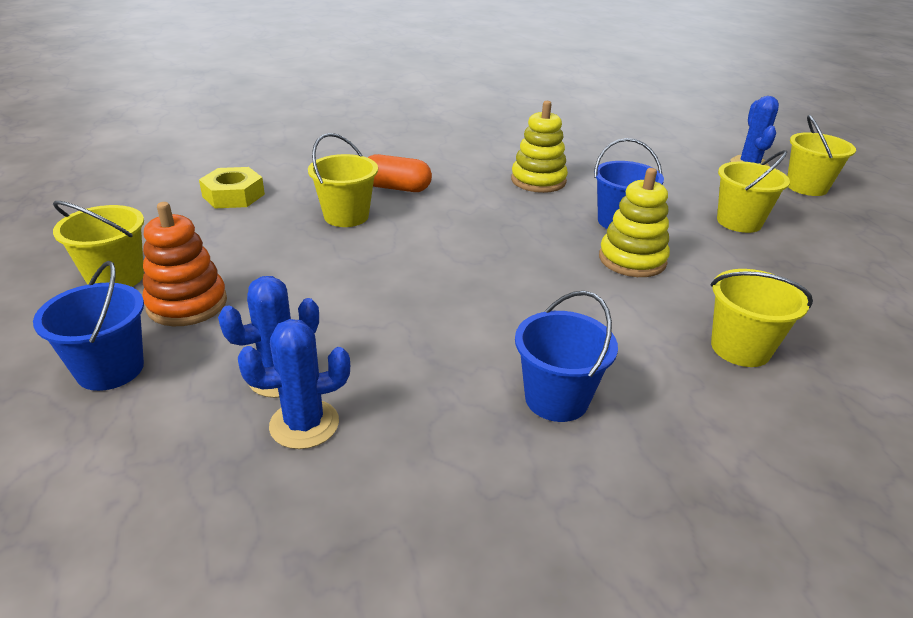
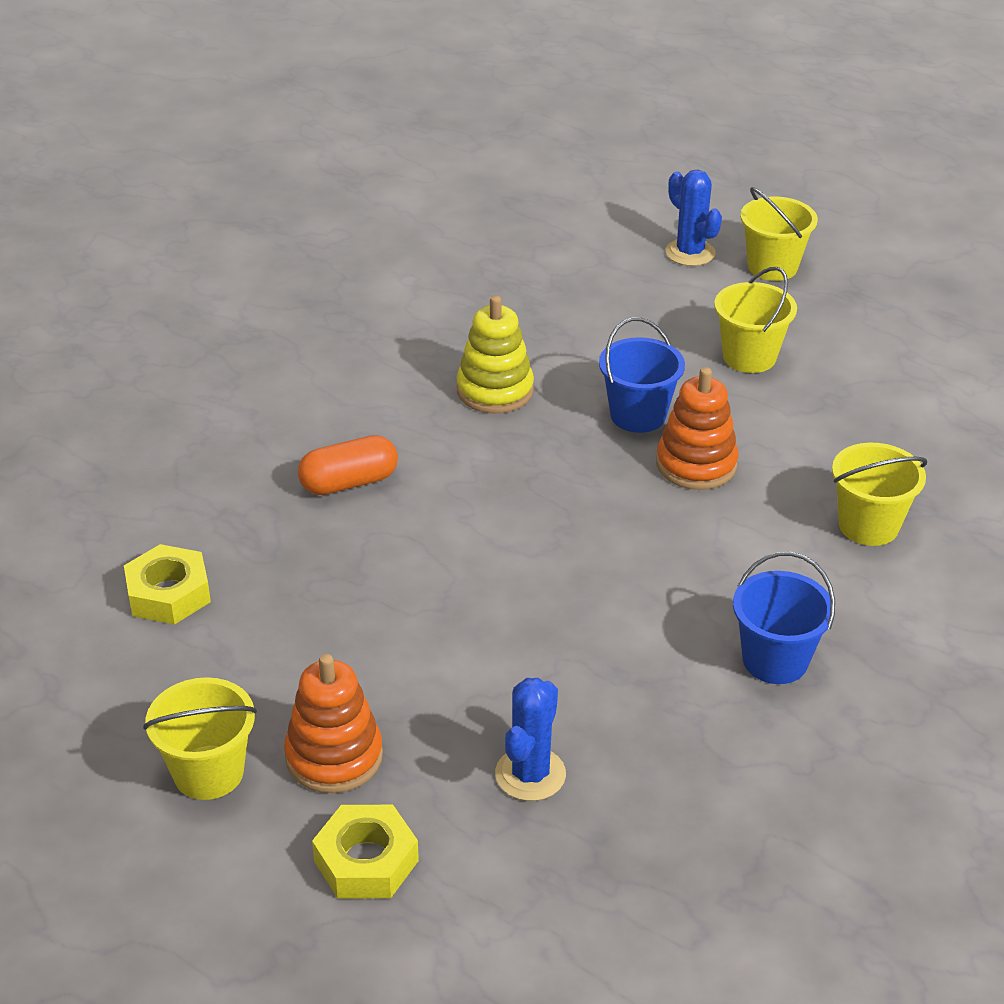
camera: 35 degrees left, 5 degrees up
(110, 369) = (366, 861): blue bucket -> yellow nut
(304, 424) = (607, 802): blue cactus -> none
(346, 216) = (346, 555): yellow bucket -> none
(632, 260) = (696, 464): yellow stacking toy -> orange stacking toy

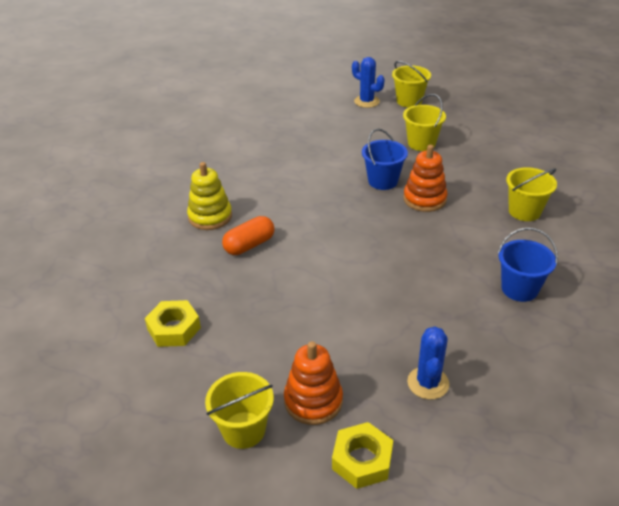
camera: 15 degrees left, 0 degrees up
(495, 390) = (304, 183): yellow stacking toy -> yellow stacking toy (210, 216)

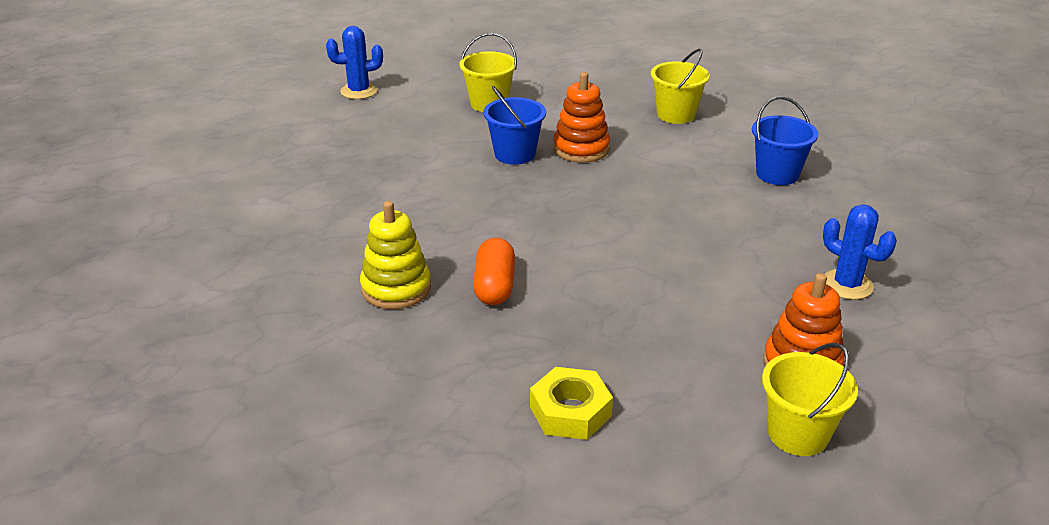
camera: 50 degrees left, 5 degrees down
(362, 460) = (912, 375): yellow nut -> none
(409, 101) = (404, 71): yellow bucket -> none

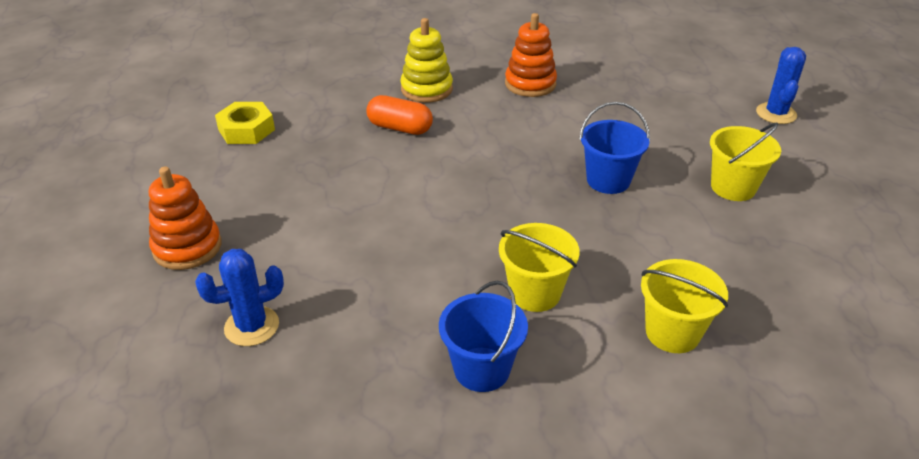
camera: 110 degrees right, 5 degrees up
(581, 149) = (604, 226): orange stacking toy -> orange stacking toy (530, 84)
(798, 434) = (132, 216): yellow bucket -> yellow bucket (535, 293)

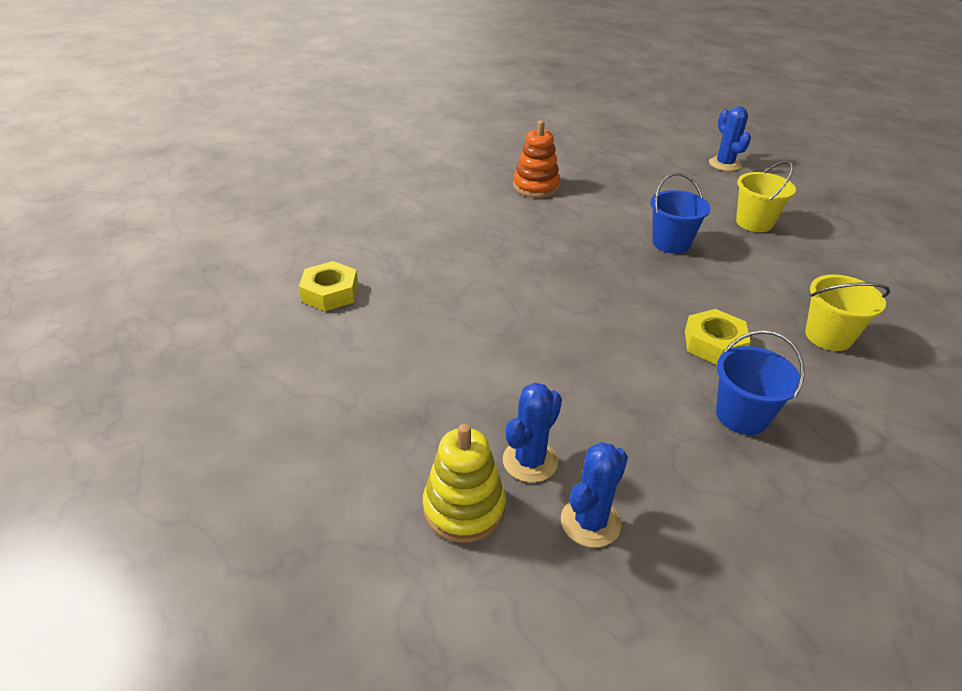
camera: 30 degrees left, 0 degrees up
(187, 247) = (391, 417): orange stacking toy -> none
(244, 396) = (590, 522): none -> blue cactus
(400, 128) = (470, 250): orange capsule -> none
(426, 89) = (457, 212): yellow stacking toy -> yellow stacking toy (464, 508)
(535, 293) = (714, 344): yellow bucket -> yellow nut

